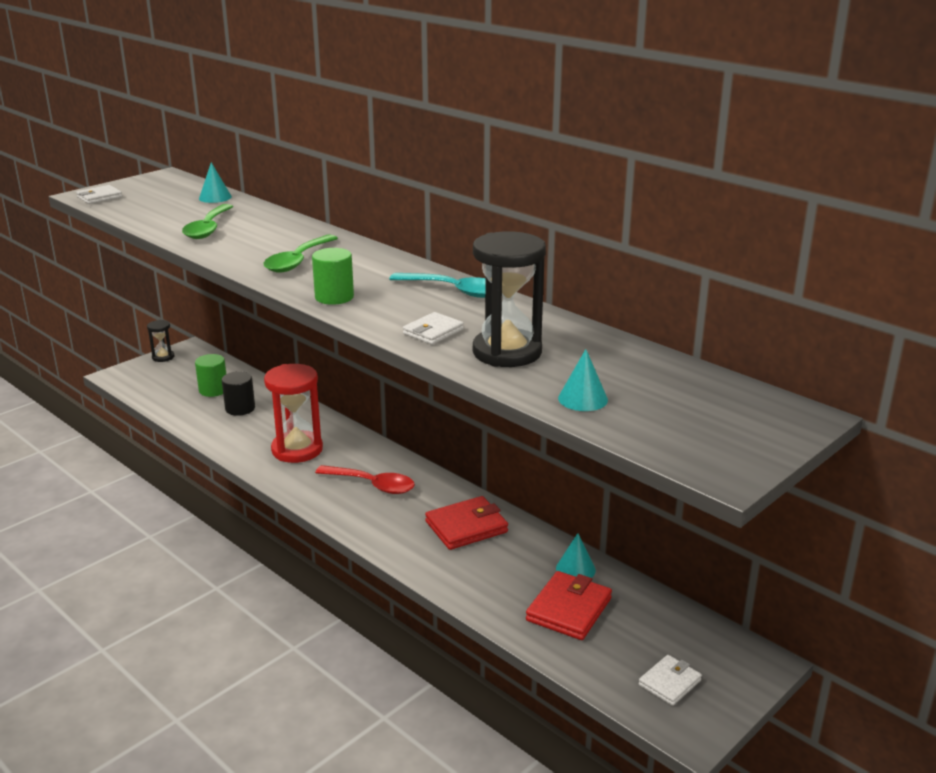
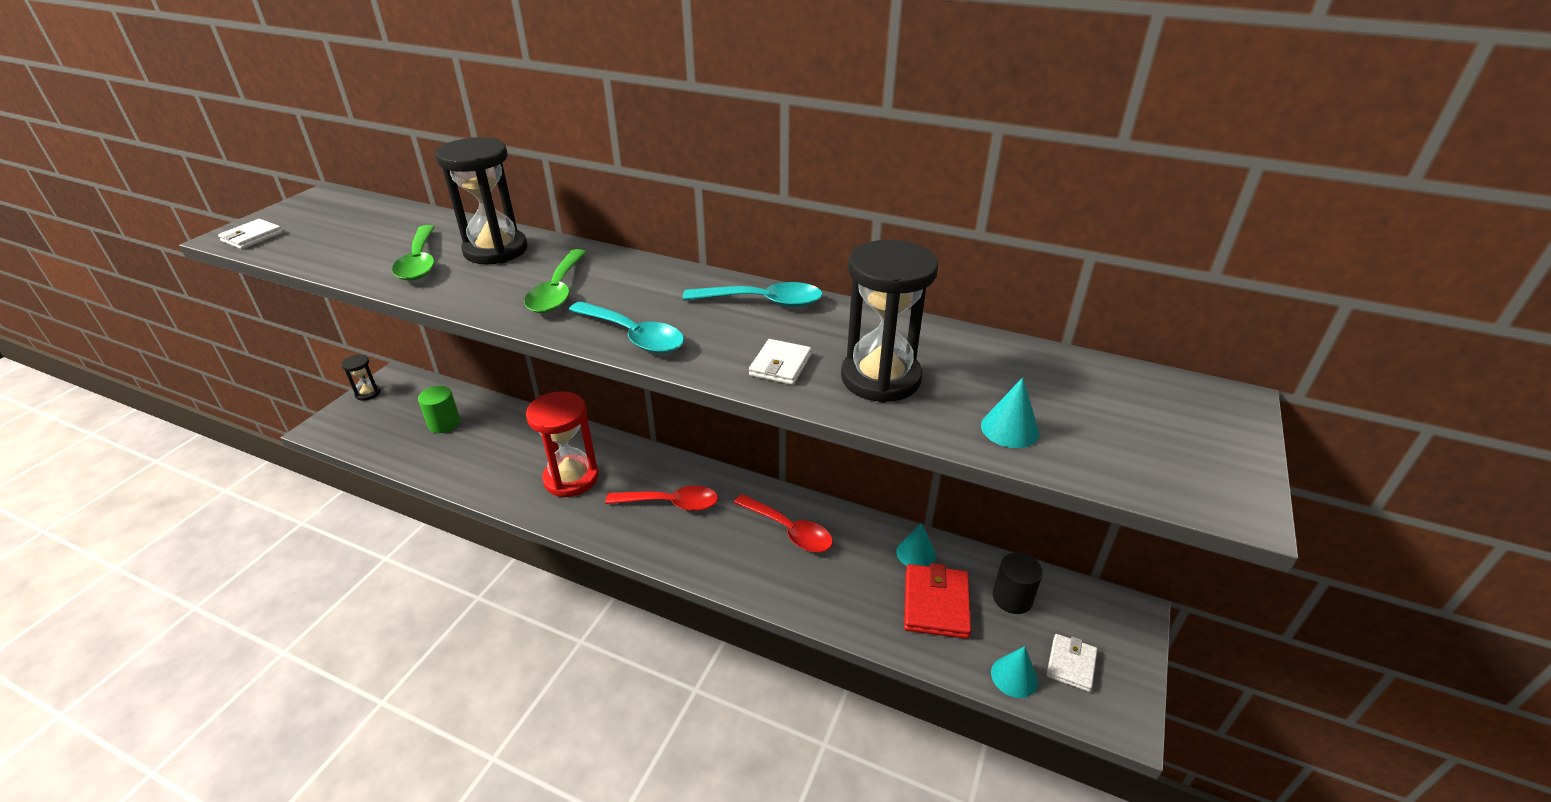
camera: 20 degrees left, 10 degrees up
(215, 197) = (403, 217): turquoise cone -> turquoise cone (1014, 676)
(240, 408) = (485, 440): black cylinder -> black cylinder (1012, 598)
(269, 228) = (495, 250): none -> black hourglass
(334, 297) = (634, 336): green cylinder -> turquoise spoon
(466, 527) = (789, 531): red wallet -> red spoon

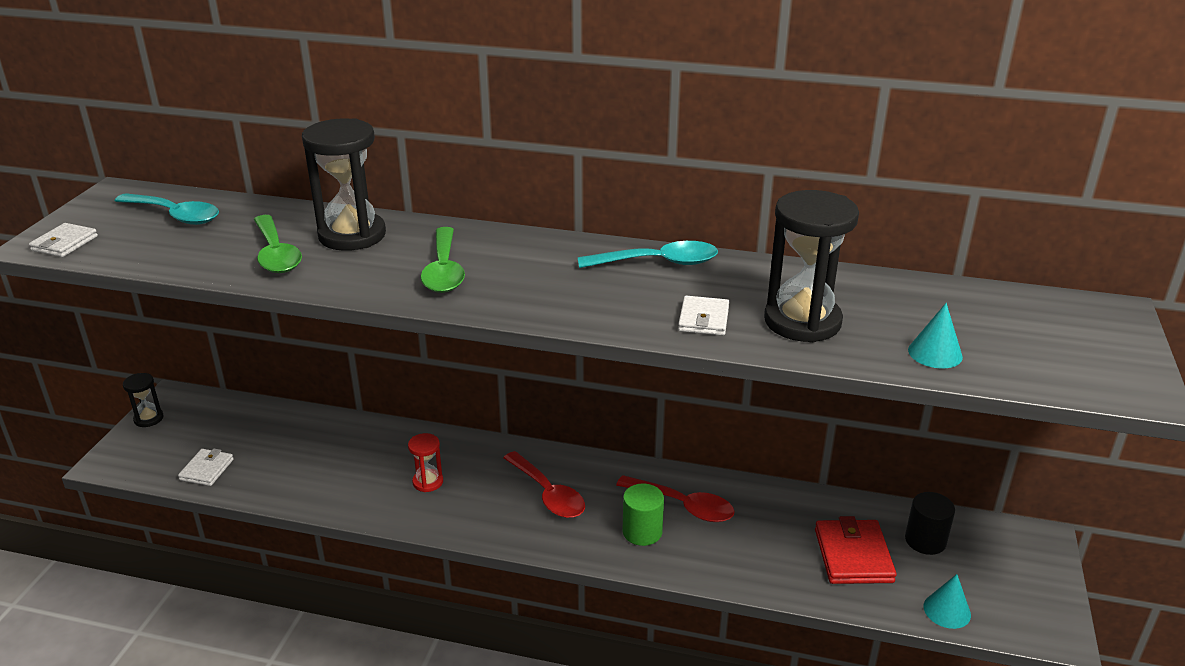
camera: 10 degrees left, 5 degrees down
(444, 423) = (256, 441): green cylinder -> green cylinder (642, 532)
(571, 478) = (428, 482): red hourglass -> red hourglass, size x0.50
(634, 336) = (547, 306): turquoise spoon -> turquoise spoon (175, 215)
(671, 503) = (548, 494): red spoon -> red spoon turned 60 degrees clockwise
(916, 553) = (819, 511): turquoise cone -> none
(1071, 664) = (996, 592): white wallet -> white wallet (207, 470)

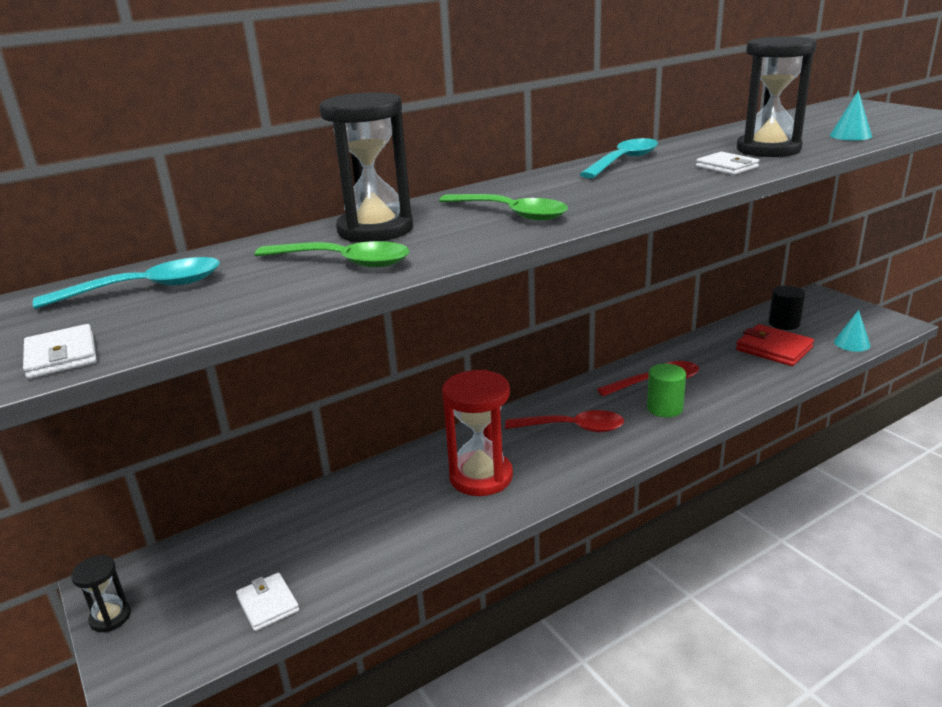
camera: 45 degrees left, 5 degrees down
(428, 482) = (481, 477): red hourglass -> red hourglass, size x1.98

